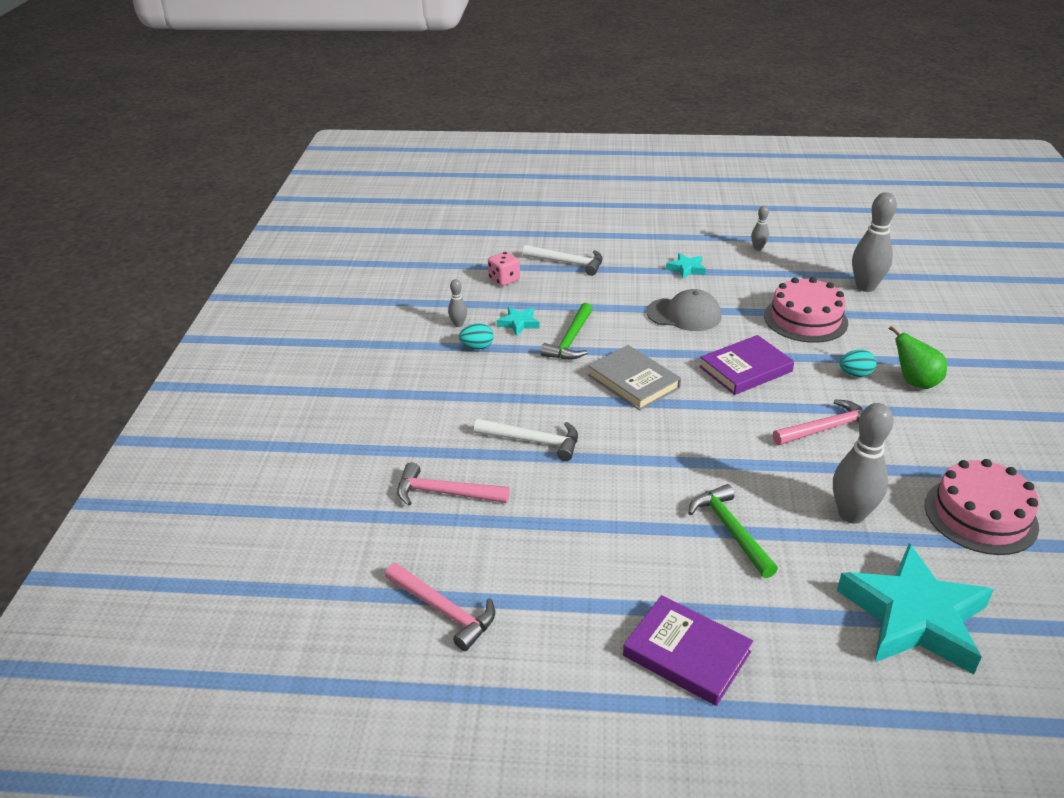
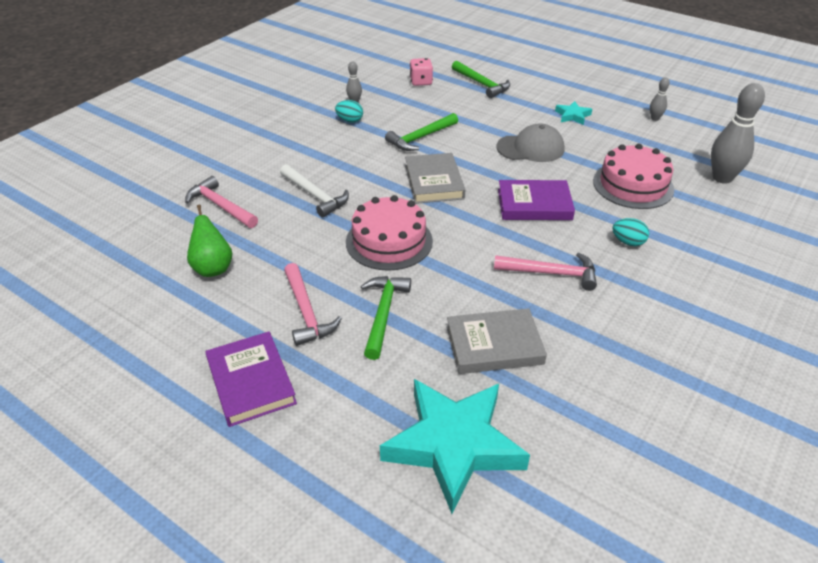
camera: 30 degrees right, 5 degrees up
(444, 611) = (136, 278): pink hammer -> pink hammer (306, 312)
(518, 323) = (397, 114): turquoise star -> none
(568, 263) = (481, 84): white hammer -> green hammer
(684, 314) = (530, 148): grey cap -> grey cap turned 45 degrees counterclockwise
(851, 514) = (494, 345): grey bowling pin -> grey book
(915, 382) = (678, 268): green pear -> green pear (213, 268)
(980, 515) = (611, 397): pink cake -> pink cake (389, 241)

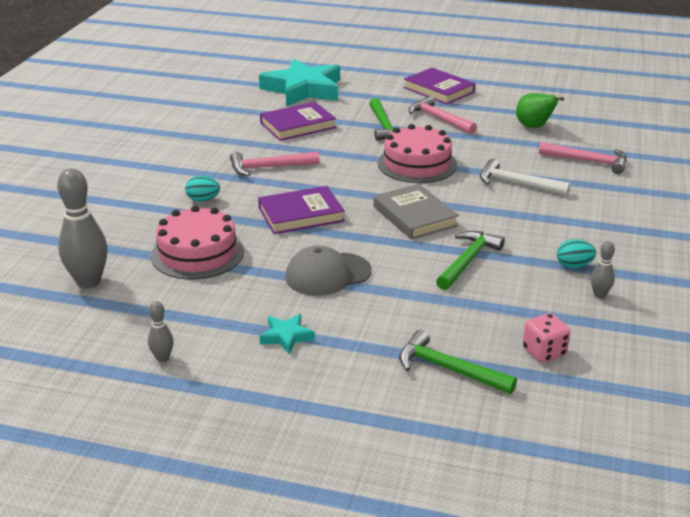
camera: 160 degrees right, 10 degrees down
(494, 345) = (298, 125): grey book -> purple book

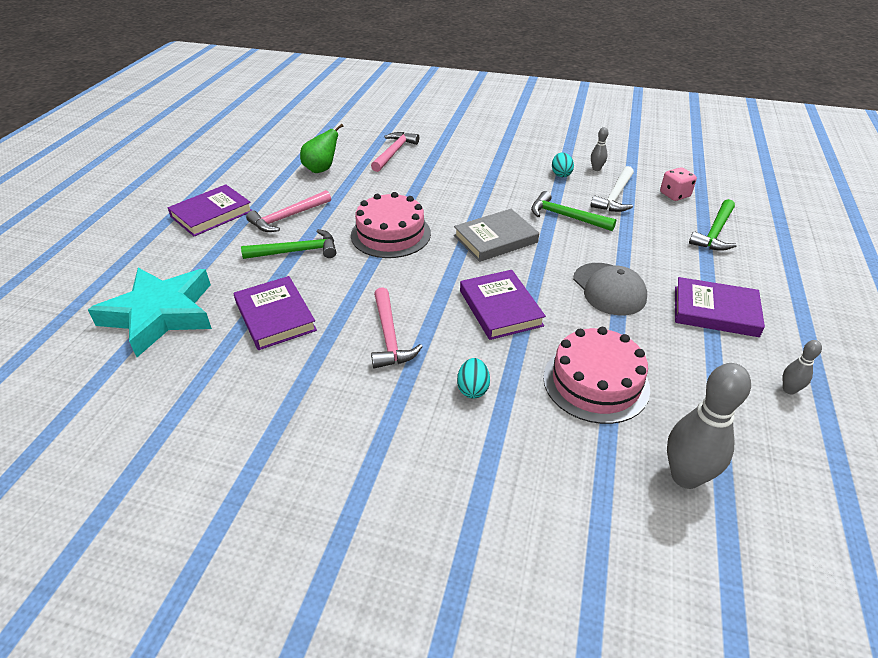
camera: 90 degrees left, 10 degrees up
(286, 336) = (715, 311): turquoise star -> purple book
(517, 183) = (432, 186): white hammer -> white hammer (615, 196)

